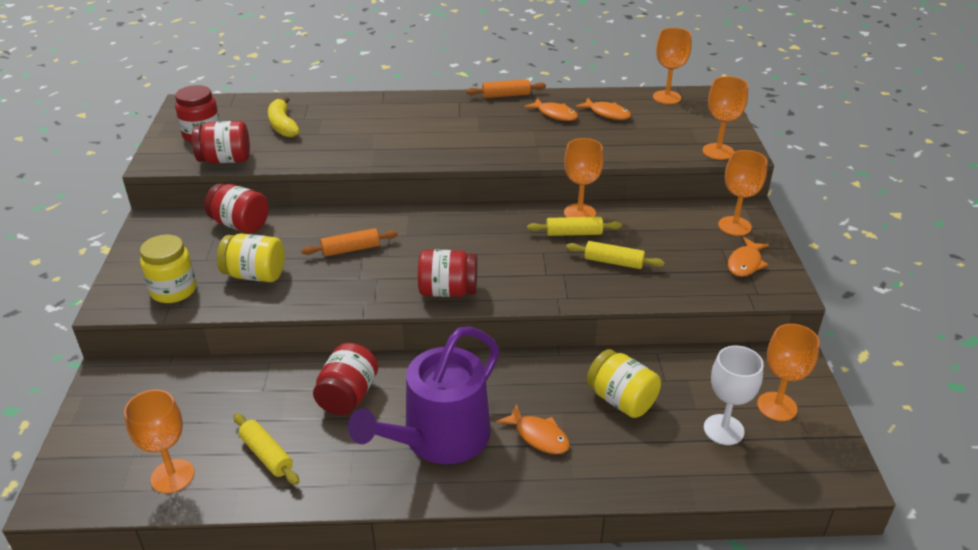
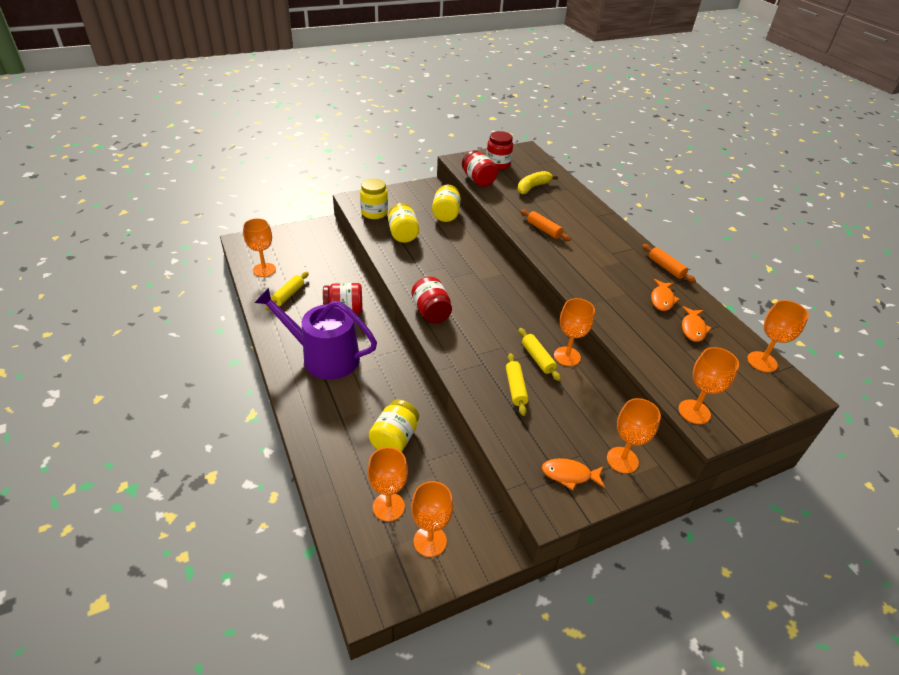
camera: 65 degrees right, 5 degrees up
(240, 224) = (446, 214): red jar -> yellow jar
(351, 249) = (449, 261): orange rolling pin -> orange rolling pin (543, 230)
(539, 436) = (343, 402): orange fish -> none
(723, 430) = (388, 507): white goblet -> orange goblet

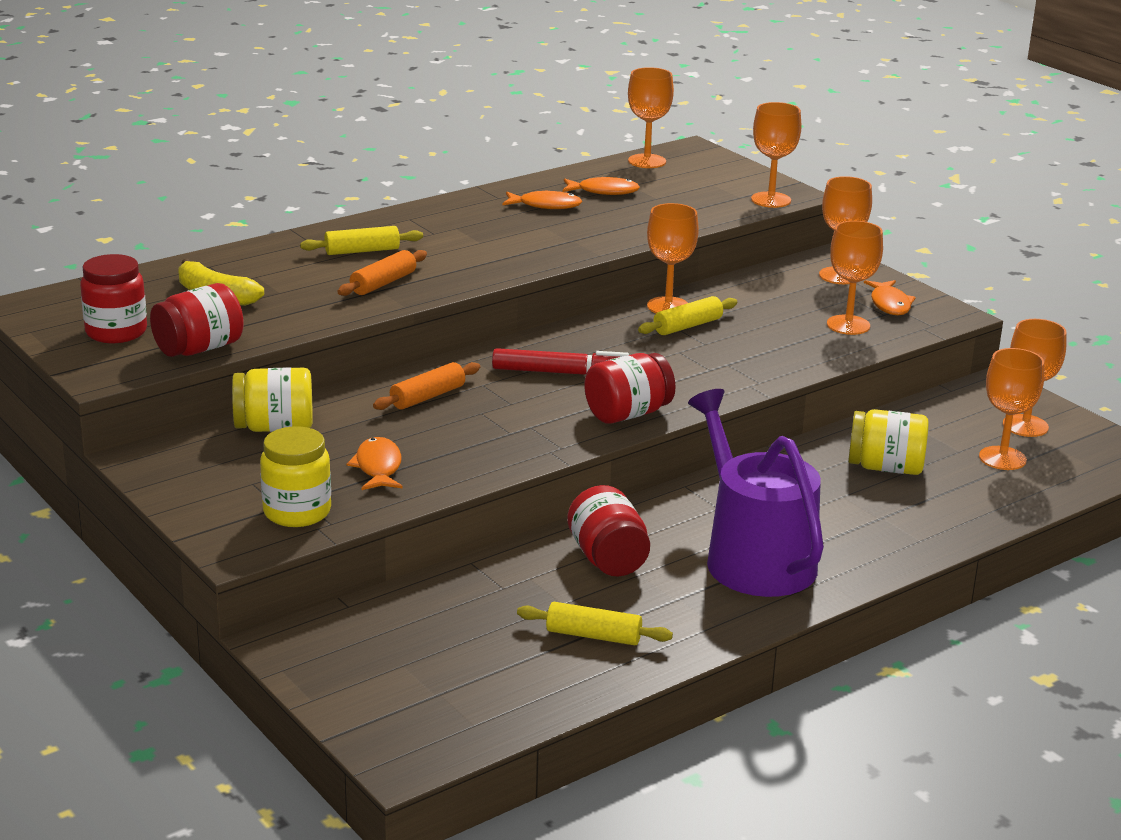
camera: 100 degrees left, 15 degrees down
(264, 270) = (515, 691): orange goblet -> orange goblet (848, 325)
(324, 357) = (753, 557): purple watering can -> purple watering can turned 150 degrees clockwise
(403, 234) = (378, 467): yellow jar -> orange fish
(482, 299) = (563, 373): none -> red marker
(515, 388) = (763, 339): yellow rolling pin -> yellow rolling pin (362, 251)
(666, 268) = (457, 199): orange rolling pin -> orange rolling pin (427, 397)

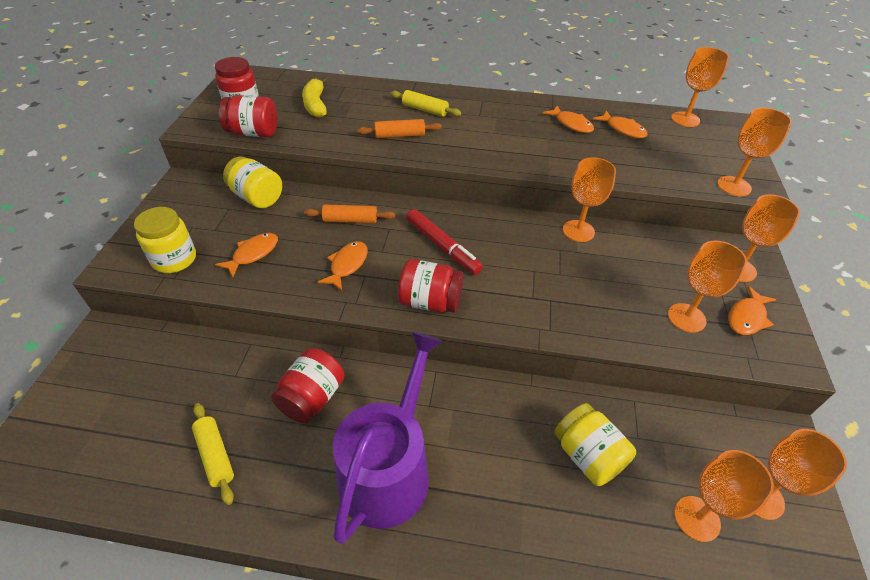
camera: 45 degrees right, 20 degrees up
(497, 428) = (347, 265): none -> orange fish
(687, 326) = (568, 253): yellow rolling pin -> none

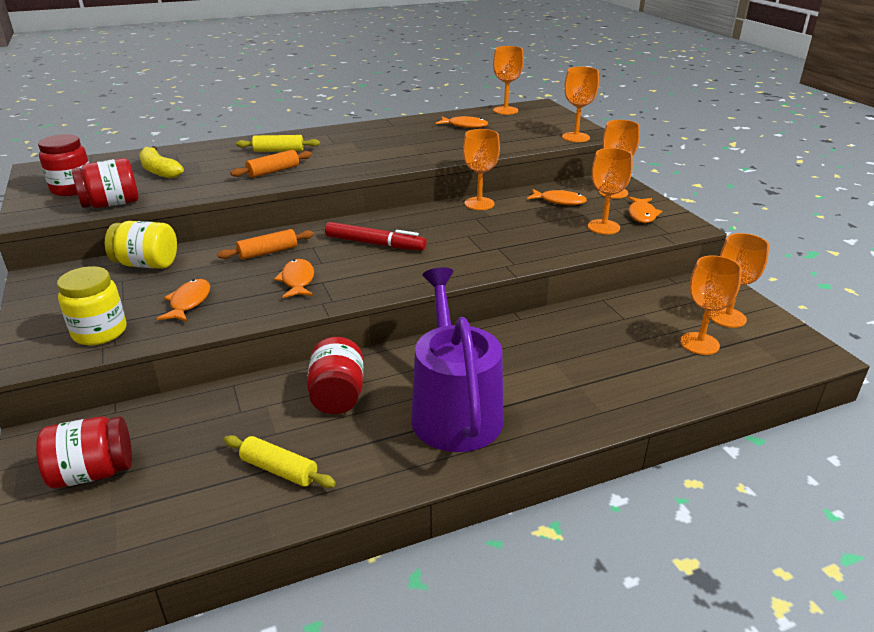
camera: 30 degrees left, 15 degrees down
(430, 302) = (400, 279): red jar -> red jar (93, 472)
(571, 124) = (420, 131): orange fish -> orange fish (559, 201)
(587, 456) = (599, 341): yellow jar -> none

